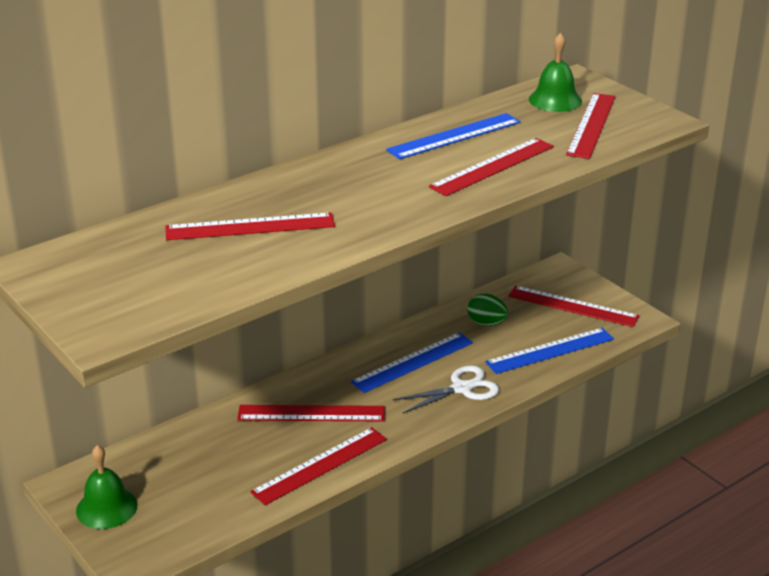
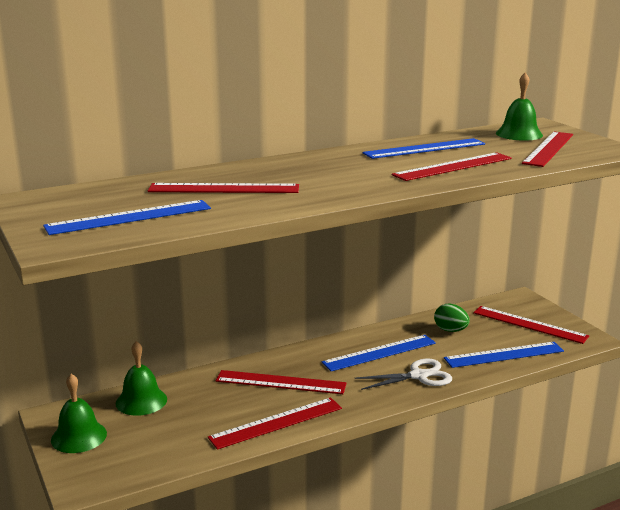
camera: 10 degrees right, 10 degrees down
(161, 455) = (141, 401): none -> green bell
(164, 284) = (129, 217): none -> blue ruler

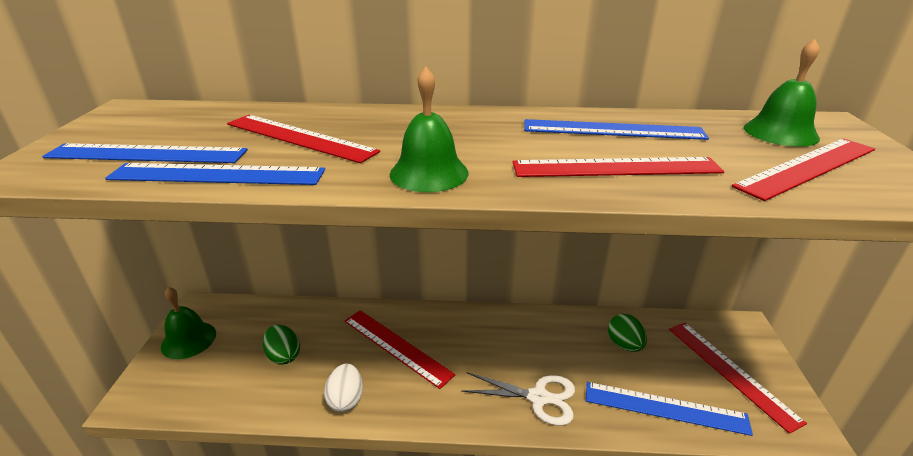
camera: 30 degrees right, 10 degrees up
(141, 401) = (269, 319): green bell -> green bell (429, 173)
(188, 417) = (284, 356): none -> green egg
(276, 423) = (346, 399): red ruler -> white egg
(379, 353) = (522, 346): blue ruler -> blue ruler (217, 175)

